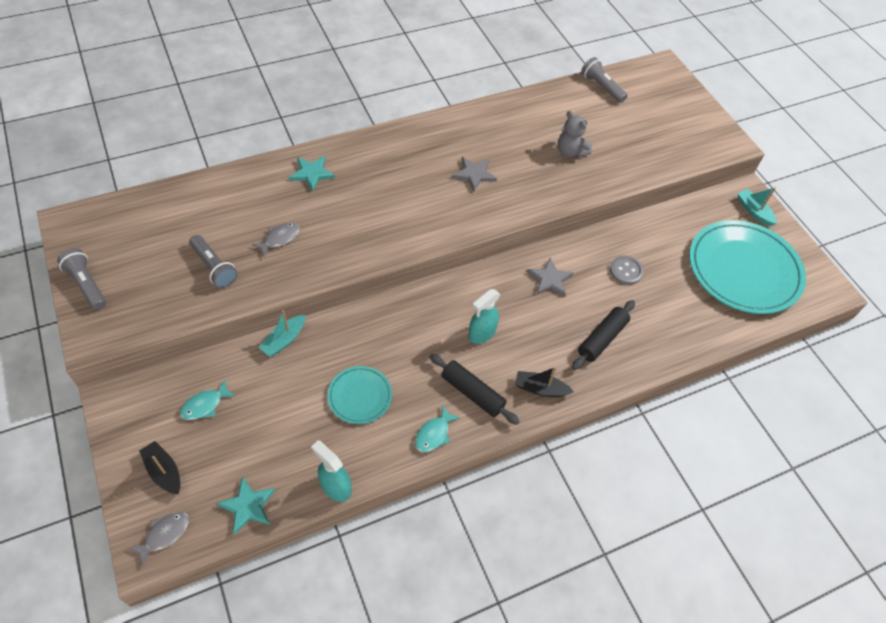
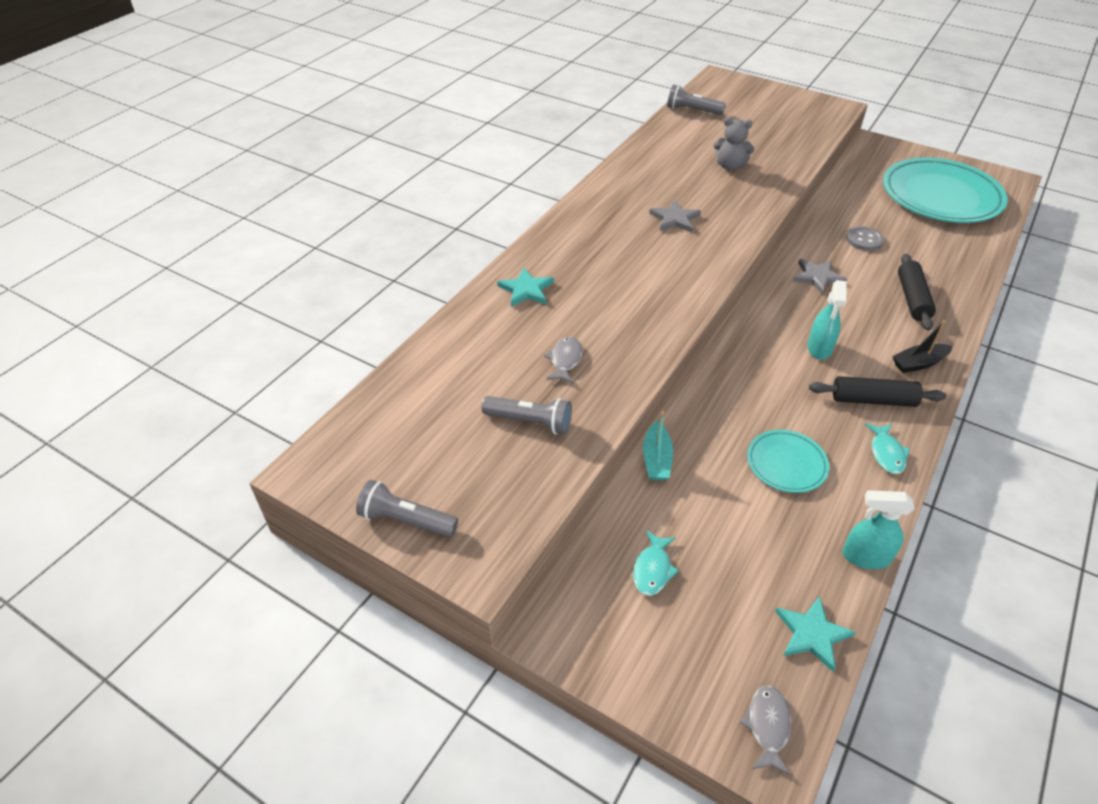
camera: 30 degrees left, 10 degrees down
(164, 471) = (690, 664): black boat -> none
(754, 211) = (895, 154): turquoise boat -> none

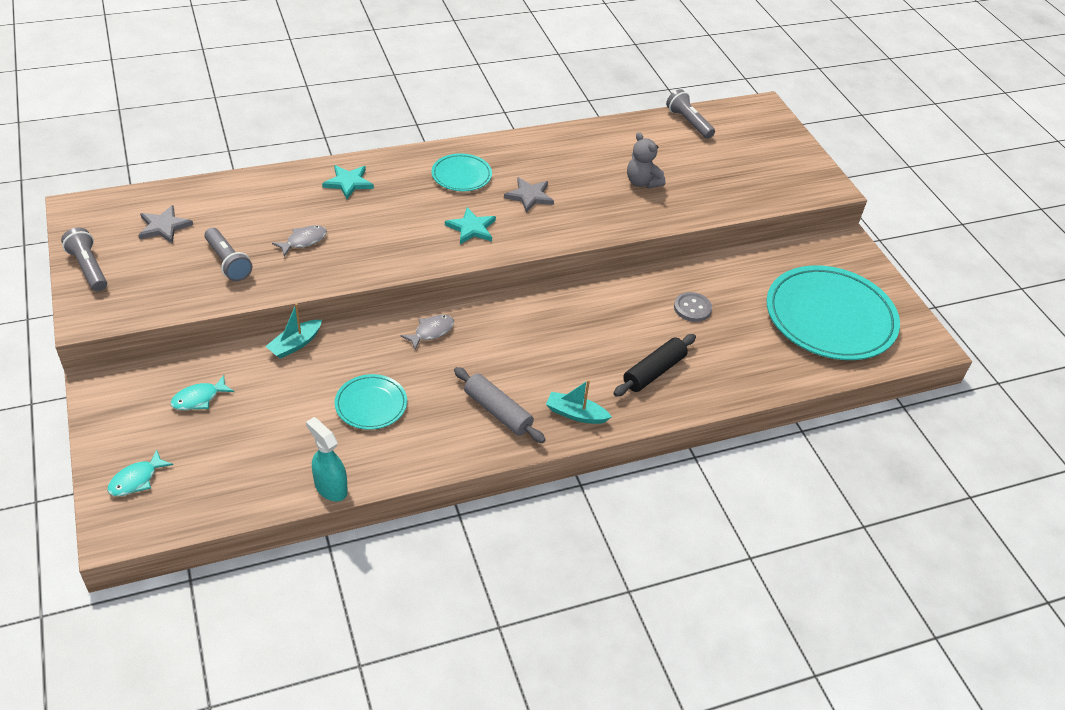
camera: 35 degrees right, 0 degrees up
(603, 232) = (461, 175): none -> turquoise plate
(767, 726) = (136, 516): grey fish -> grey fish (431, 332)
(812, 634) = (231, 497): turquoise star -> turquoise star (471, 228)
(817, 277) = (603, 310): grey star -> grey star (164, 227)
(819, 348) = (517, 355): turquoise spray bottle -> none
(873, 400) = (498, 412): black rolling pin -> grey rolling pin
(886, 453) = (448, 447): turquoise fish -> turquoise fish (136, 479)
(918, 363) = (576, 414): black boat -> turquoise boat

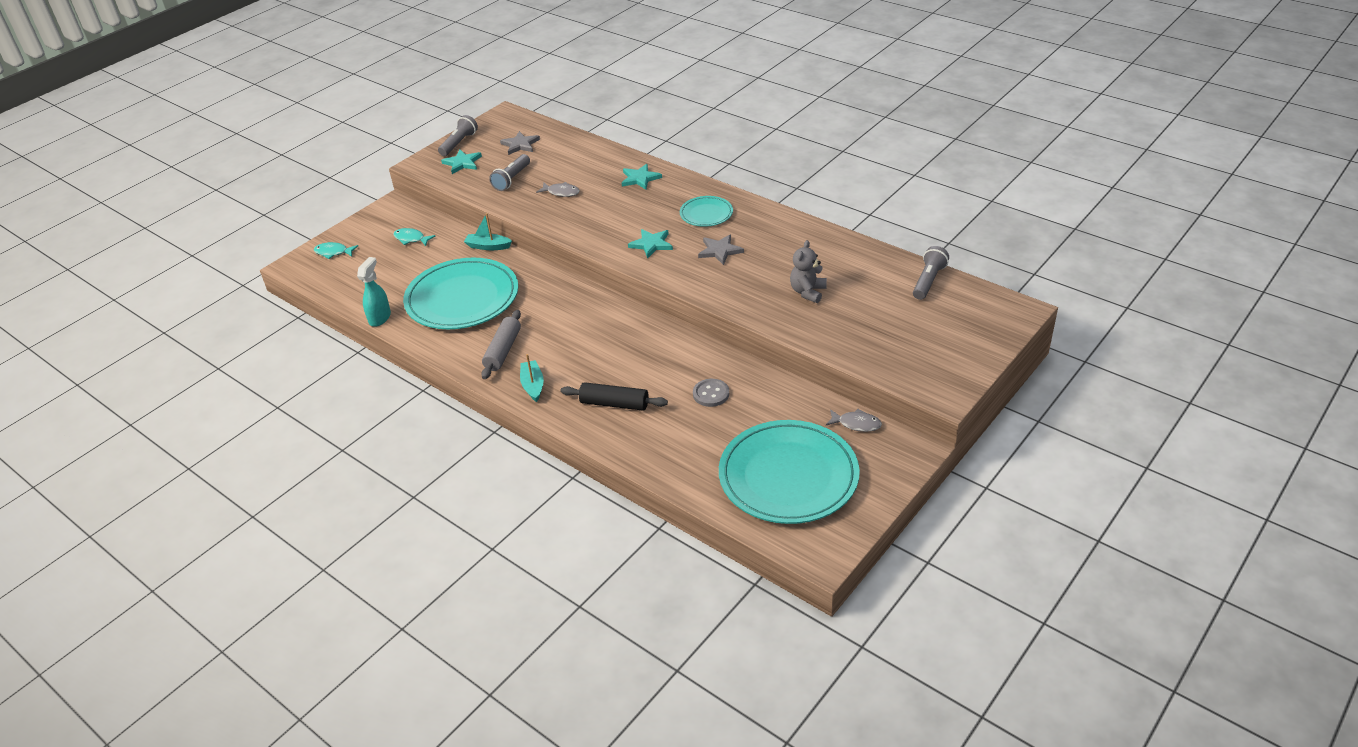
camera: 65 degrees right, 5 degrees down
(138, 283) = (462, 163): none -> turquoise star
(371, 404) = (462, 298): turquoise plate -> turquoise plate, size x2.07
(431, 332) = (553, 289): grey fish -> grey fish (856, 424)

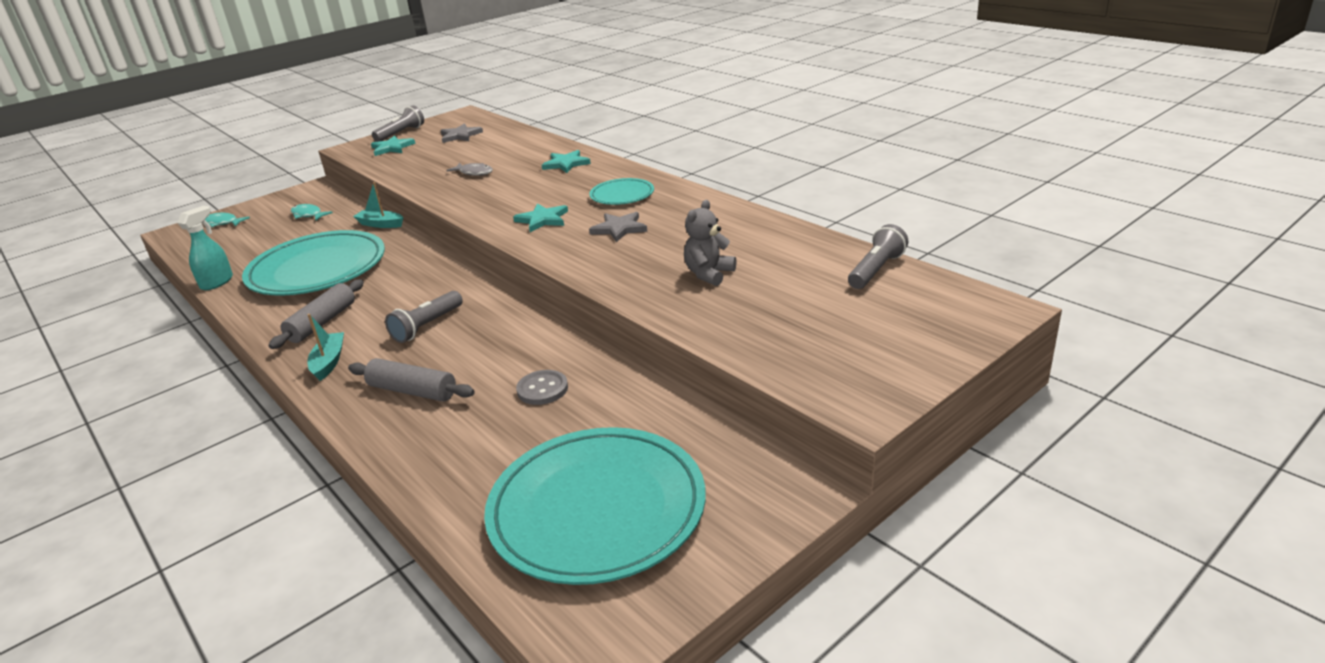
camera: 10 degrees right, 10 degrees down
(512, 179) = (431, 161): grey flashlight -> grey flashlight (427, 326)
(614, 404) = (413, 391): black rolling pin -> grey rolling pin
(856, 424) = (728, 445): grey fish -> none

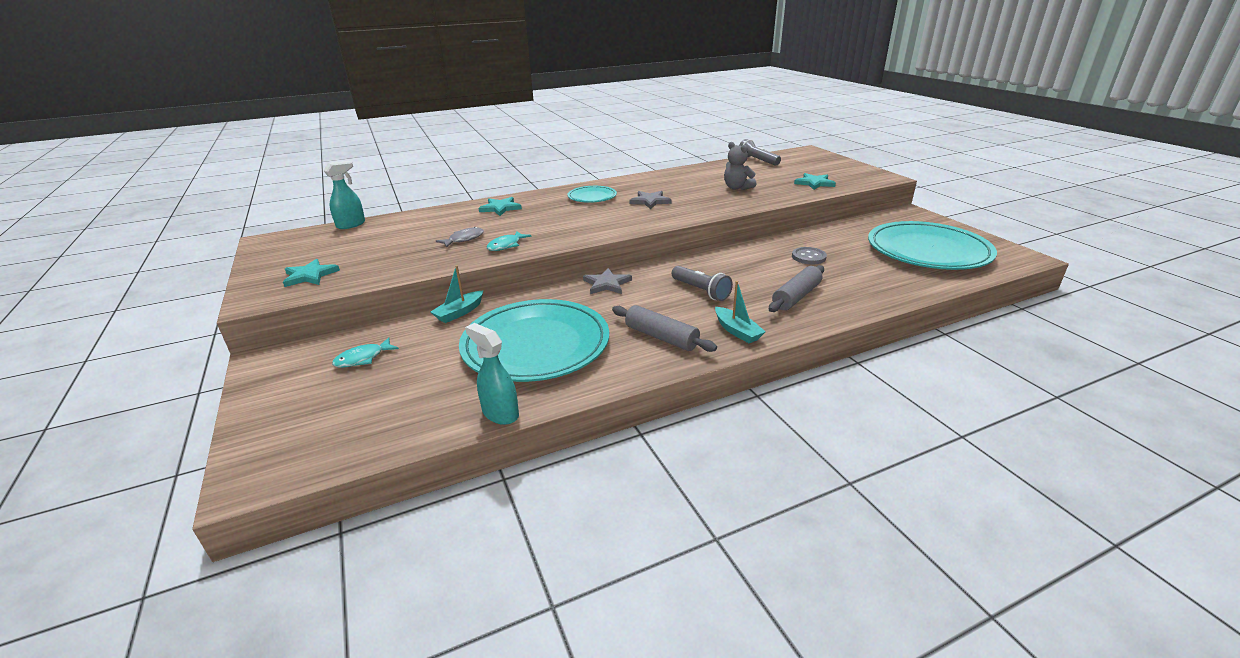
camera: 75 degrees left, 0 degrees up
(223, 223) = (284, 430): turquoise fish -> turquoise fish (506, 245)
(329, 362) = (737, 331): turquoise boat -> turquoise boat turned 135 degrees counterclockwise
(401, 134) = (266, 271): grey flashlight -> none
(460, 135) = (341, 243): grey star -> grey star (607, 284)
(504, 125) = (351, 225): none -> turquoise spray bottle
(542, 220) = (607, 220): turquoise star -> turquoise star (814, 183)

